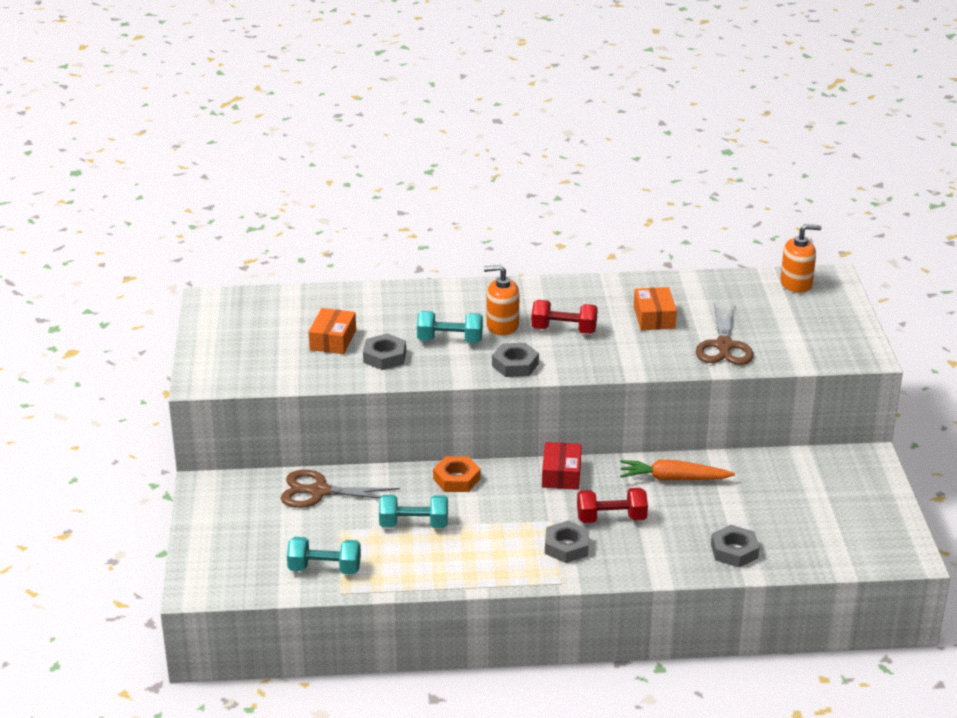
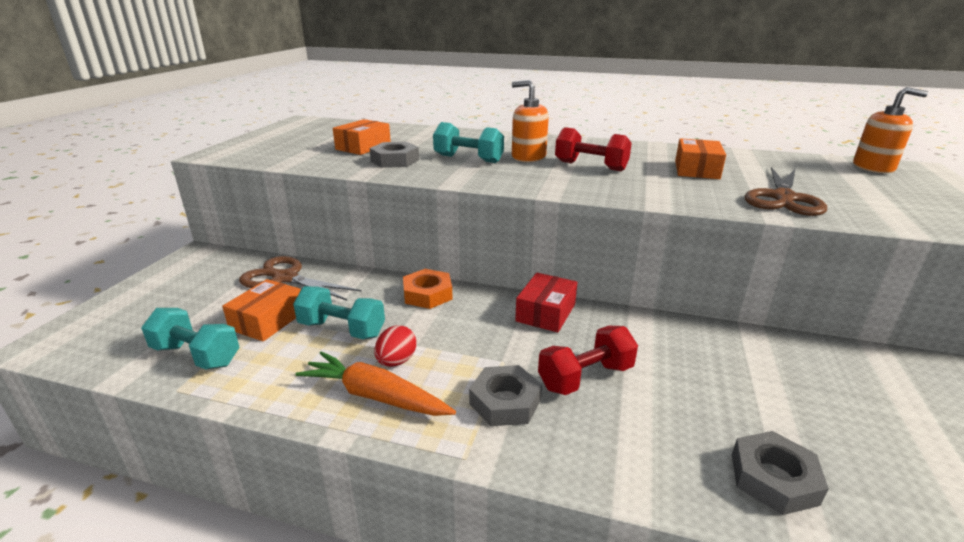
camera: 20 degrees right, 5 degrees down
(347, 531) = (267, 320): none -> orange box
(475, 538) = (396, 361): none -> red egg
(515, 365) = (519, 181): grey nut -> none
(611, 518) = (585, 377): red dumbbell -> red dumbbell turned 45 degrees counterclockwise
(673, 479) = (687, 346): orange carrot -> orange carrot (375, 396)

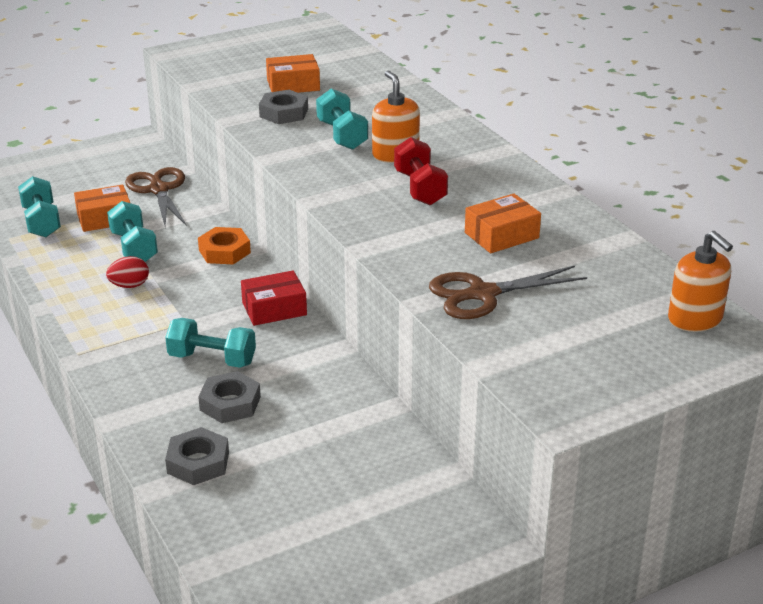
camera: 45 degrees right, 5 degrees up
(375, 396) = (88, 298): orange carrot -> none
(505, 402) = (144, 342): grey nut -> grey nut (230, 403)
(585, 377) = (212, 359): red dumbbell -> turquoise dumbbell

